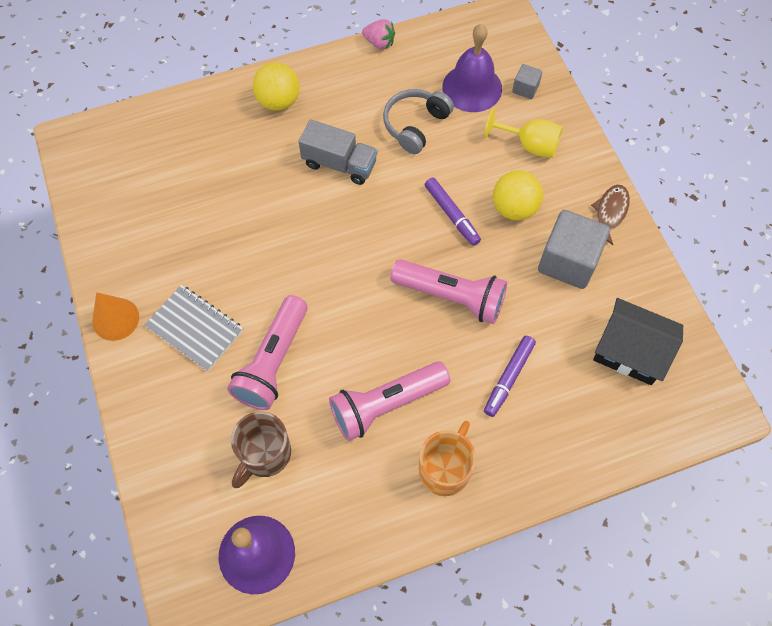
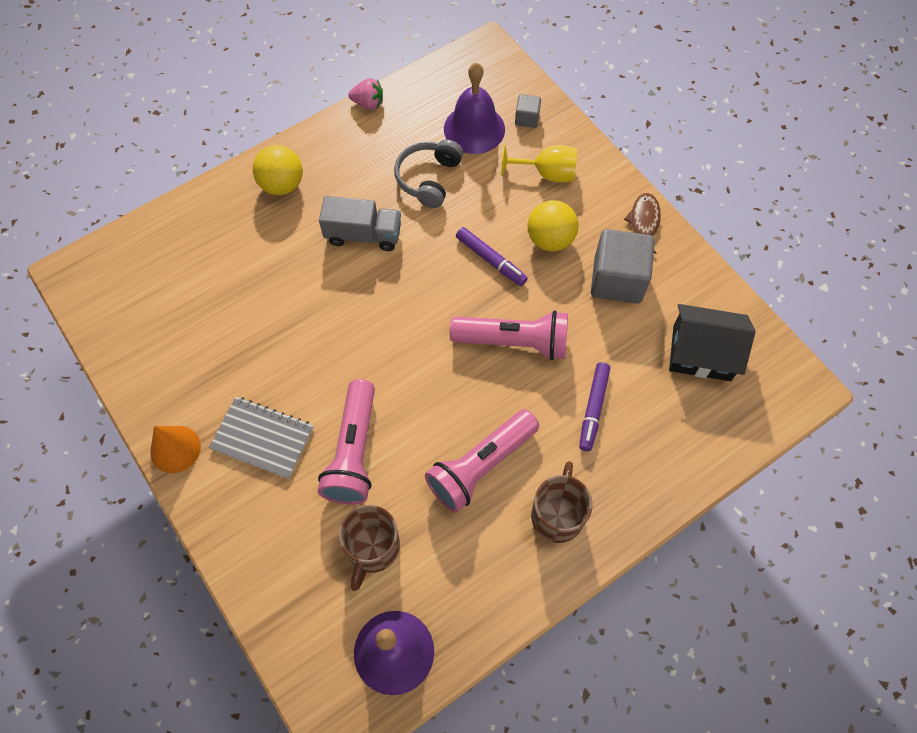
camera: 15 degrees left, 0 degrees up
(445, 469) = (557, 514): orange mug -> brown mug

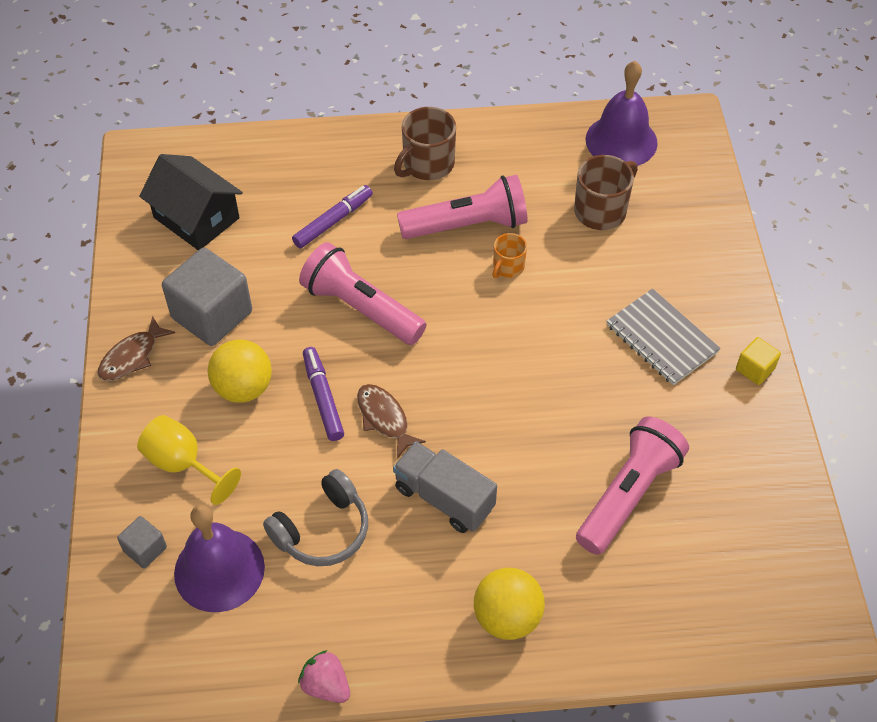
camera: 150 degrees left, 10 degrees down
(175, 449) = (755, 369): orange cone -> yellow cube
(353, 452) = (578, 288): pink flashlight -> pink flashlight (629, 495)
(422, 441) = (508, 267): none -> orange mug
(438, 267) = (384, 419): none -> brown fish

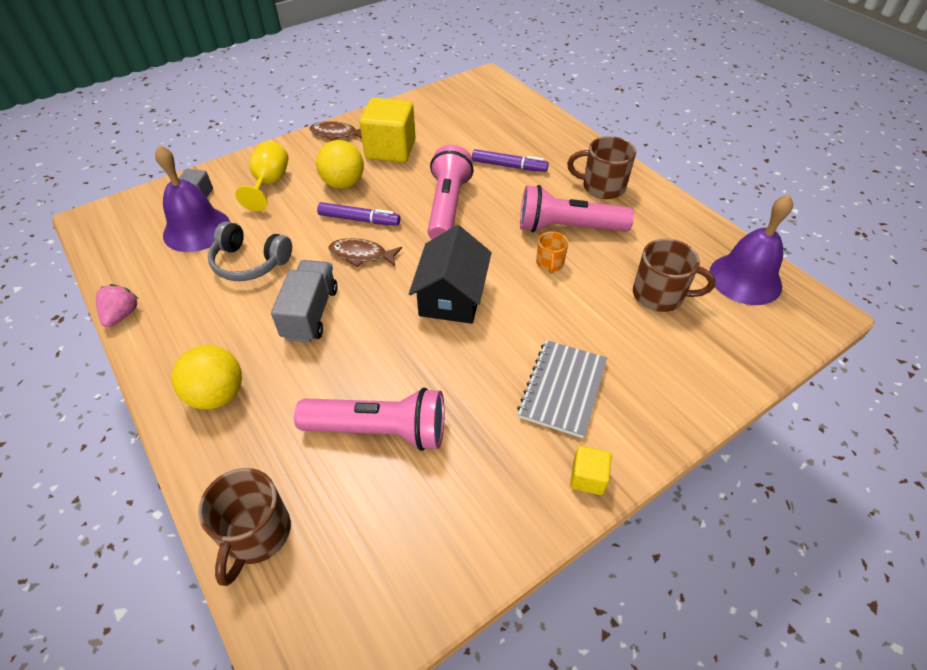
camera: 60 degrees right, 5 degrees down
(196, 218) = (459, 115): black house -> black house (451, 296)
(212, 315) = (390, 149): grey cube -> yellow cube
(323, 398) = (359, 219): purple marker -> purple marker turned 60 degrees clockwise
(384, 419) = (361, 255): brown fish -> brown fish turned 105 degrees counterclockwise
(467, 225) = (568, 227): pink flashlight -> pink flashlight turned 135 degrees clockwise
(508, 267) = (549, 264): orange mug -> orange mug turned 90 degrees counterclockwise
(685, 629) = (256, 534): none -> brown mug

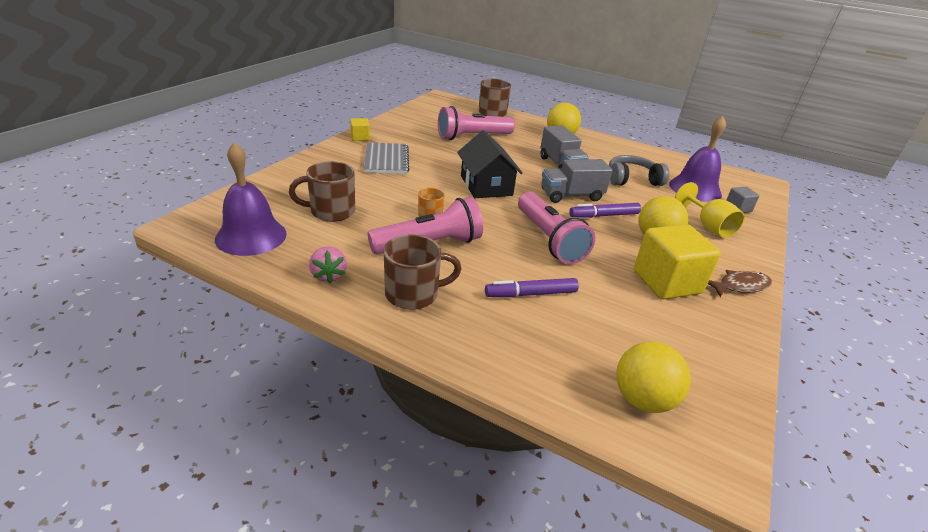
camera: 150 degrees right, 15 degrees down
(122, 315) = (653, 150): pink strawberry -> pink strawberry (328, 275)
(361, 255) = (571, 195): brown fish -> grey truck
(495, 102) = (642, 399): none -> yellow ball

